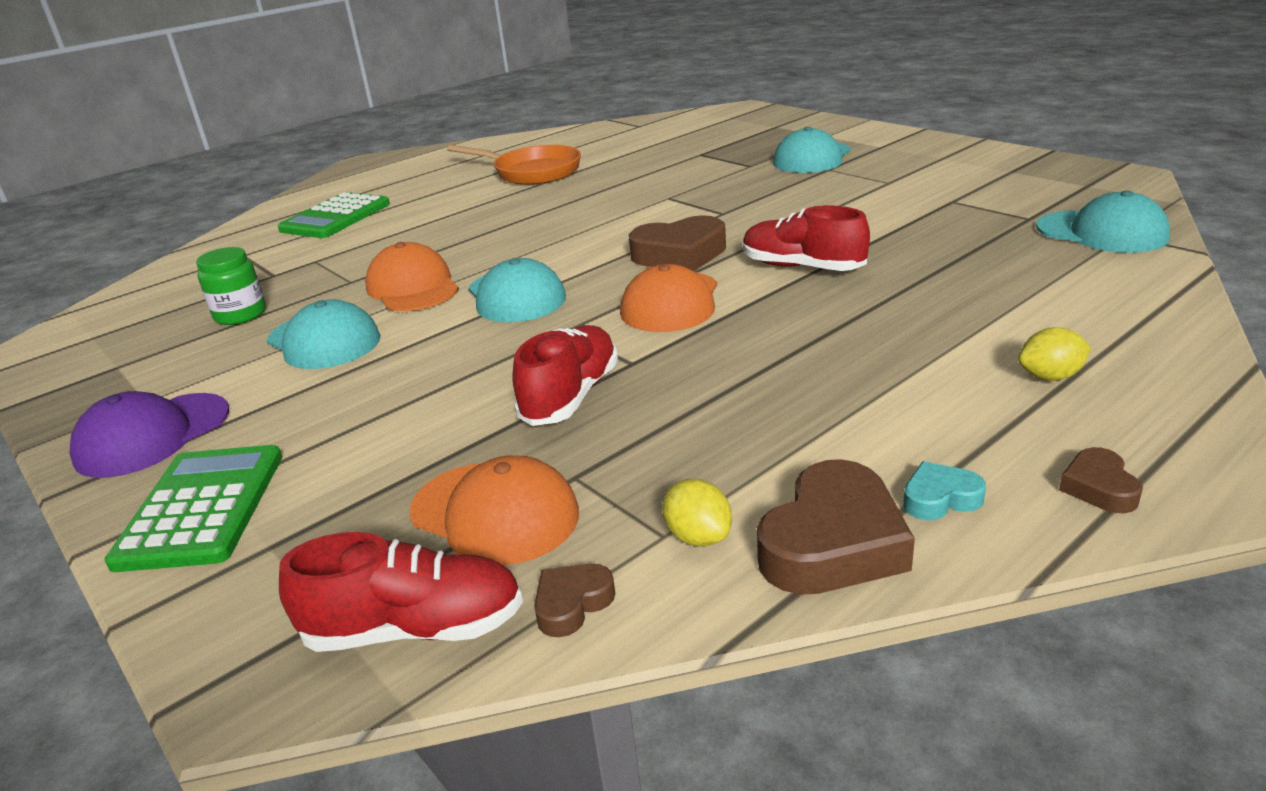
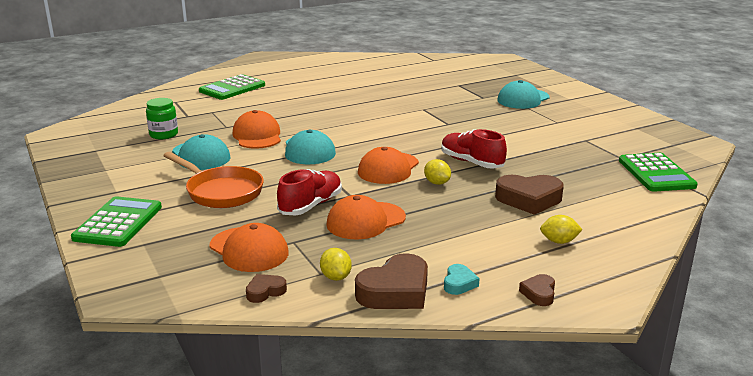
camera: 10 degrees right, 5 degrees down
(152, 435) = (104, 186): purple cap -> none
(415, 629) = (194, 287): red shoe -> none
(532, 172) = (354, 79): orange pan -> orange pan (221, 192)
(680, 254) = (409, 143): brown heart -> brown heart (529, 199)
(688, 406) = (365, 221): none -> orange cap
(769, 312) = (437, 183): none -> yellow lemon
(940, 498) = (459, 283): turquoise heart -> turquoise heart turned 105 degrees clockwise
(1101, 232) = (656, 173): turquoise cap -> green calculator

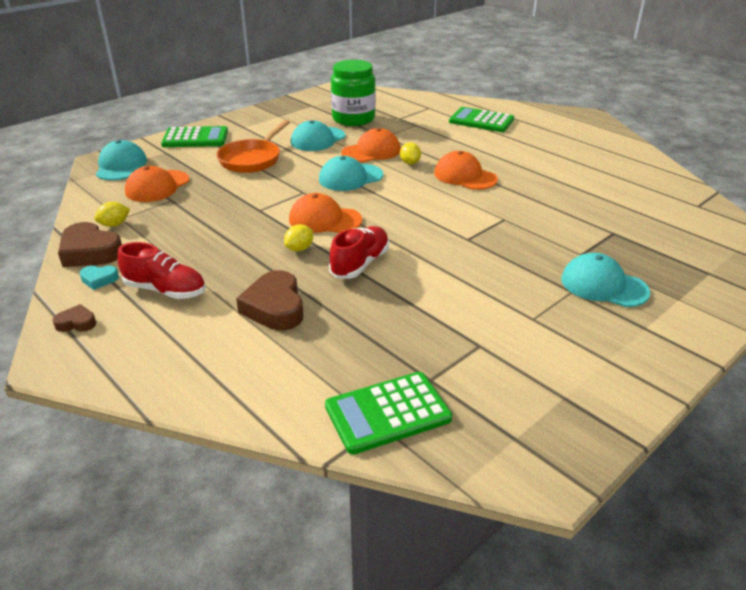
camera: 75 degrees right, 10 degrees up
(160, 276) = (121, 166): none -> turquoise cap
(163, 135) = (353, 119): green jar -> green jar, size x1.78
(265, 291) = (96, 202): brown heart -> none
(311, 205) = (235, 196): red shoe -> red shoe (166, 290)
(365, 221) = (210, 223): orange cap -> orange cap (465, 176)
(559, 241) = (177, 331): yellow lemon -> yellow lemon (410, 163)

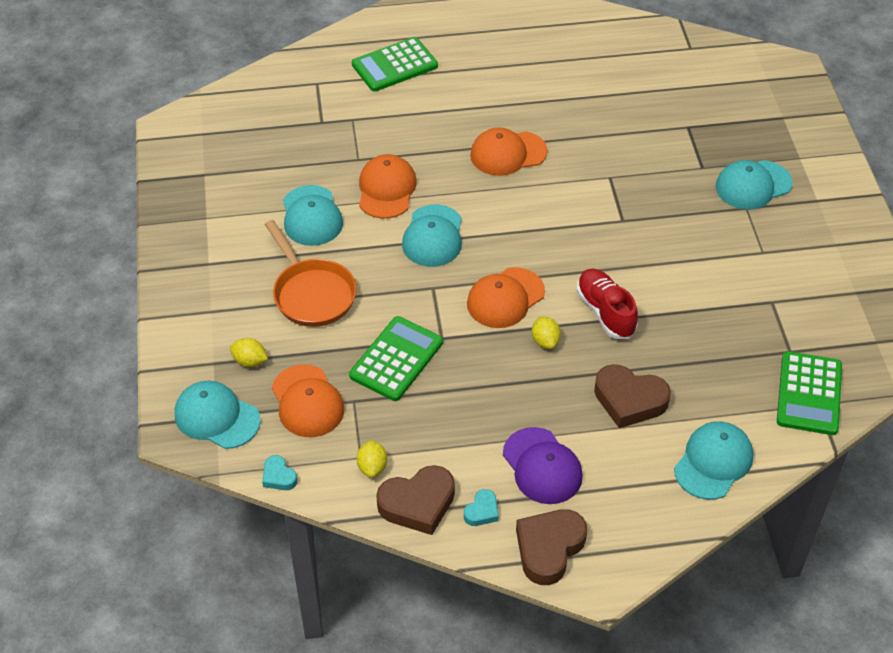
camera: 55 degrees left, 15 degrees up
(76, 323) = (549, 548): brown heart -> brown heart, size x1.97
(84, 198) = (279, 476): none -> turquoise heart
(166, 290) = (542, 466): red shoe -> purple cap
(195, 138) = (198, 320): green calculator -> green calculator (396, 359)
(241, 379) = (713, 462): none -> turquoise cap
(353, 119) = (284, 159): green jar -> none
(410, 163) = (442, 175): yellow lemon -> yellow lemon (250, 361)

